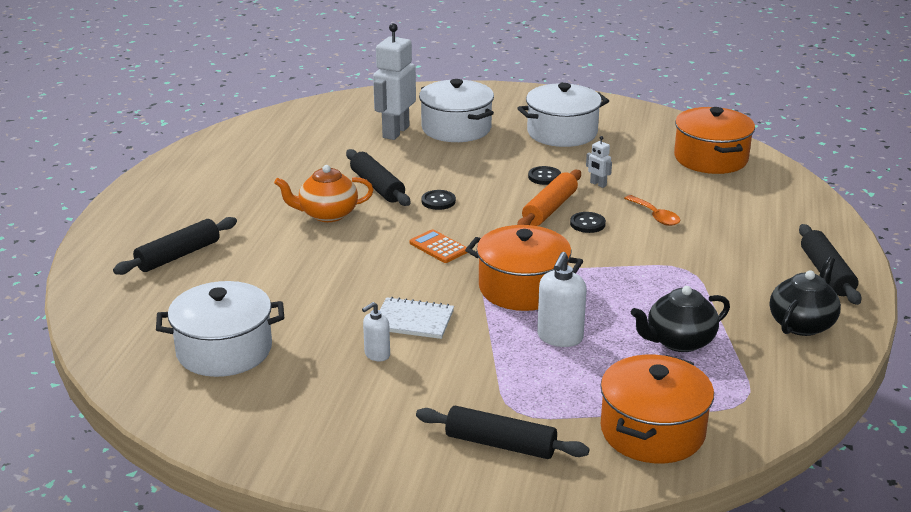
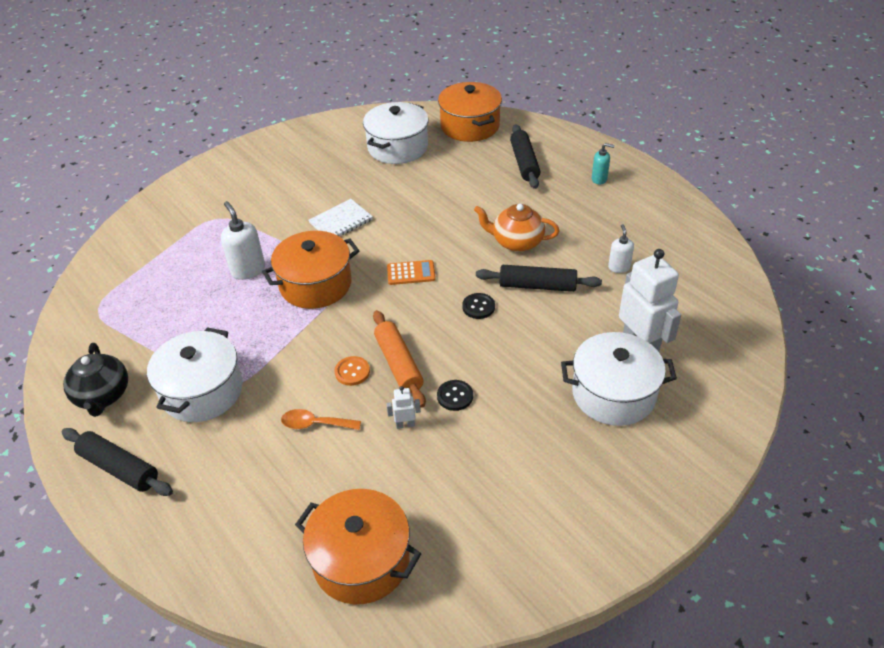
camera: 130 degrees right, 15 degrees up
(171, 207) = (599, 179): none -> turquoise soap dispenser
(327, 214) = (516, 242): orange teapot -> orange teapot turned 105 degrees counterclockwise
(377, 354) = (327, 194): white soap dispenser -> white soap dispenser (619, 267)
(500, 444) = (203, 200): black rolling pin -> none
(562, 132) = (534, 472): white pot -> white pot (202, 391)
(587, 224) = (352, 372): black button -> orange button
(652, 431) = (134, 256): orange pot -> orange pot (470, 126)
(679, 341) = (174, 319): black teapot -> none

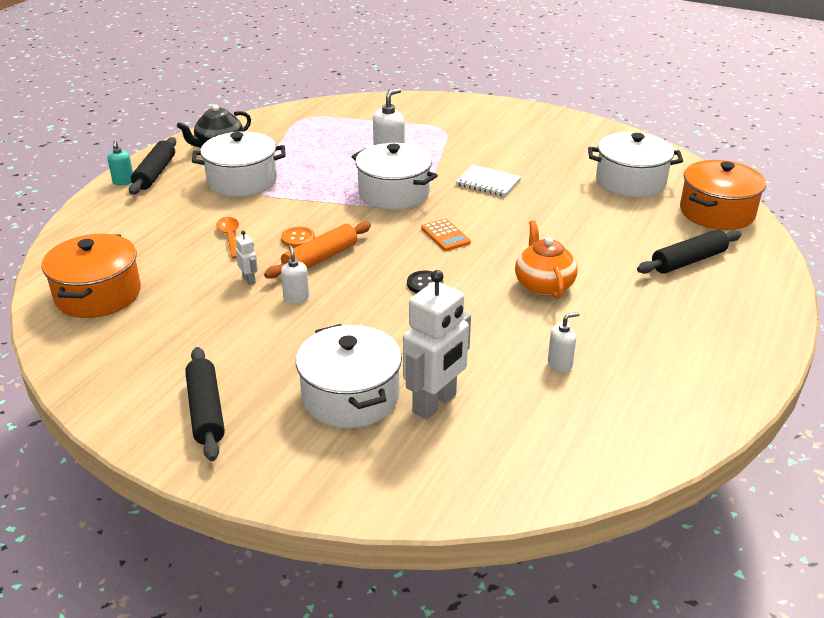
camera: 65 degrees right, 10 degrees down
(315, 284) = (394, 193): orange pot -> white pot
(455, 396) = (296, 298): black button -> white soap dispenser
(537, 286) = (483, 313): black rolling pin -> black rolling pin (206, 411)
(599, 179) = (714, 319): turquoise soap dispenser -> turquoise soap dispenser (123, 182)

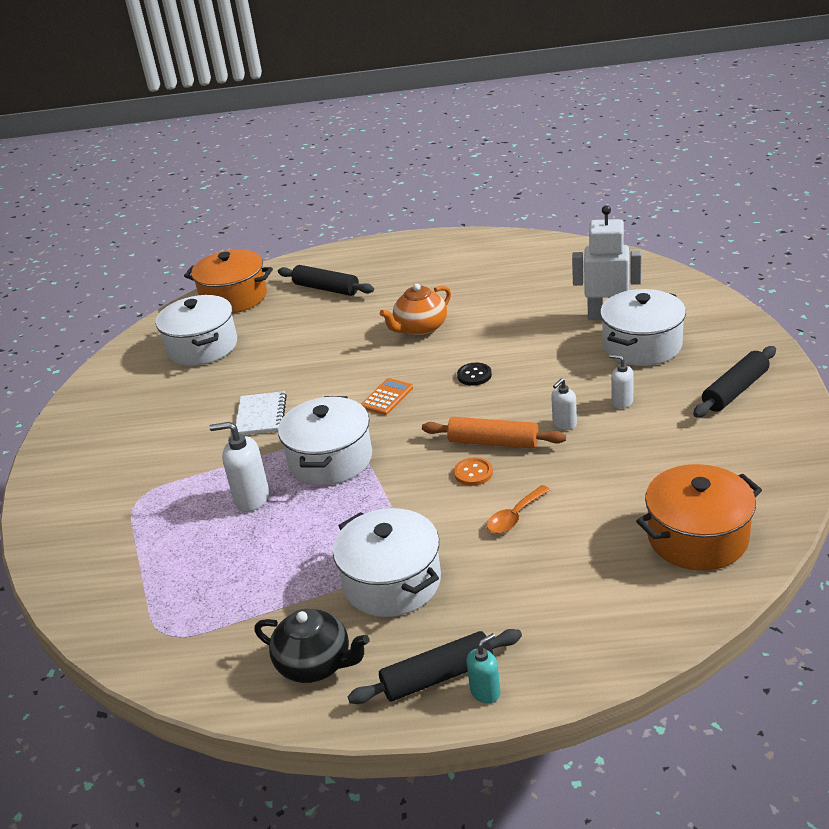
camera: 115 degrees left, 0 degrees up
(249, 280) = (569, 462): white robot -> none
(560, 364) = (511, 292): white soap dispenser -> white soap dispenser (622, 402)

